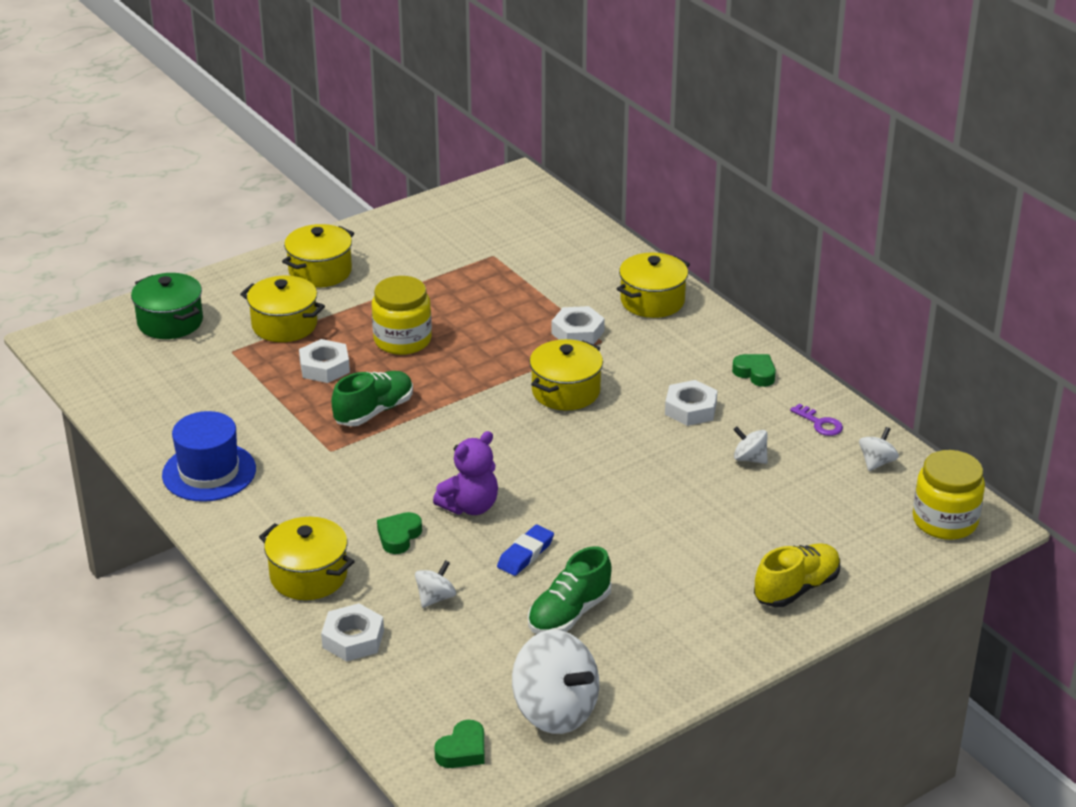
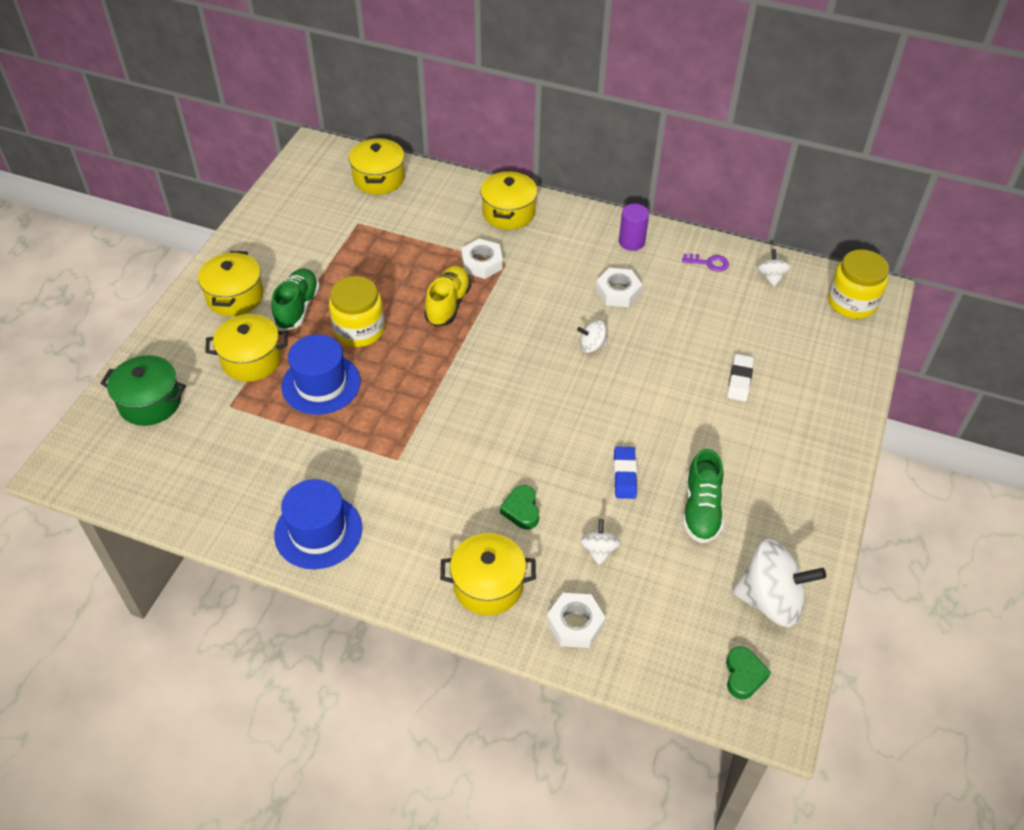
camera: 35 degrees left, 15 degrees up
(324, 367) = (321, 384): white nut -> blue hat
(374, 411) = (397, 406): green shoe -> green shoe (297, 308)
(470, 506) = (547, 454): purple teddy bear -> none
(566, 391) = (521, 318): yellow pot -> yellow pot (379, 179)
(733, 532) = (739, 380): none -> white eraser
(749, 458) = (693, 314): white spinning top -> white spinning top (592, 346)
(755, 373) = (631, 242): green heart -> purple cylinder
(796, 588) = (819, 405): yellow shoe -> yellow shoe (448, 305)

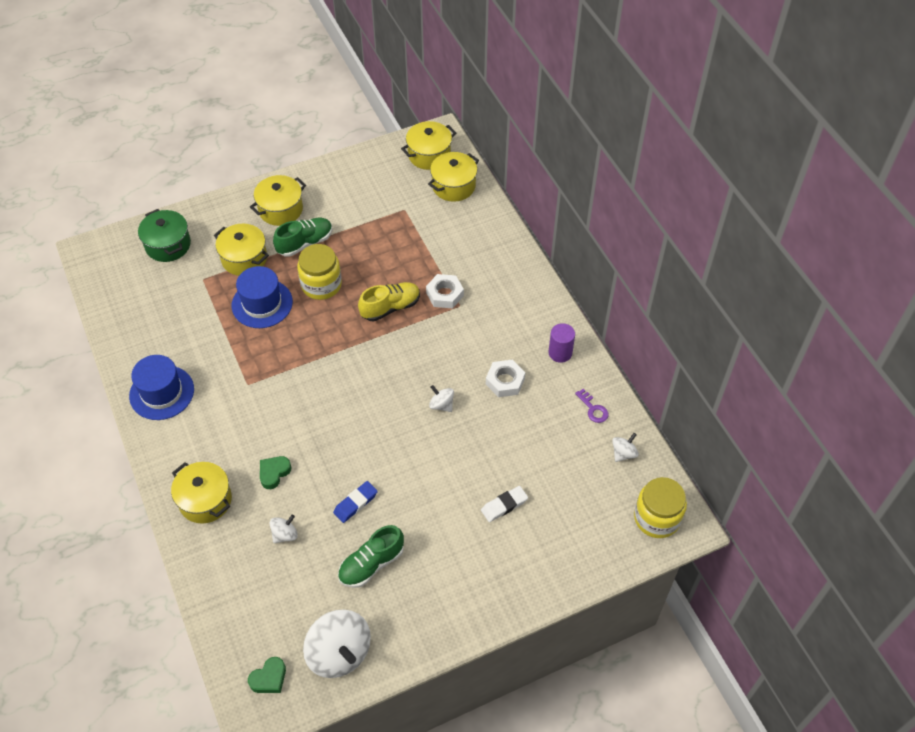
camera: 45 degrees right, 5 degrees up
(508, 213) = (505, 270): yellow pot -> yellow pot (429, 155)
(575, 624) = (221, 563): white nut -> none

